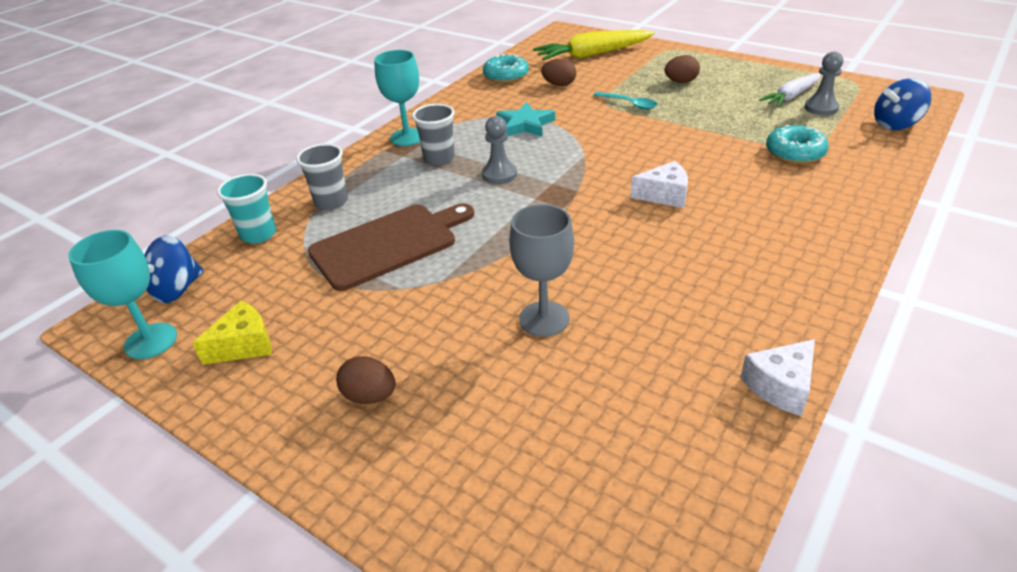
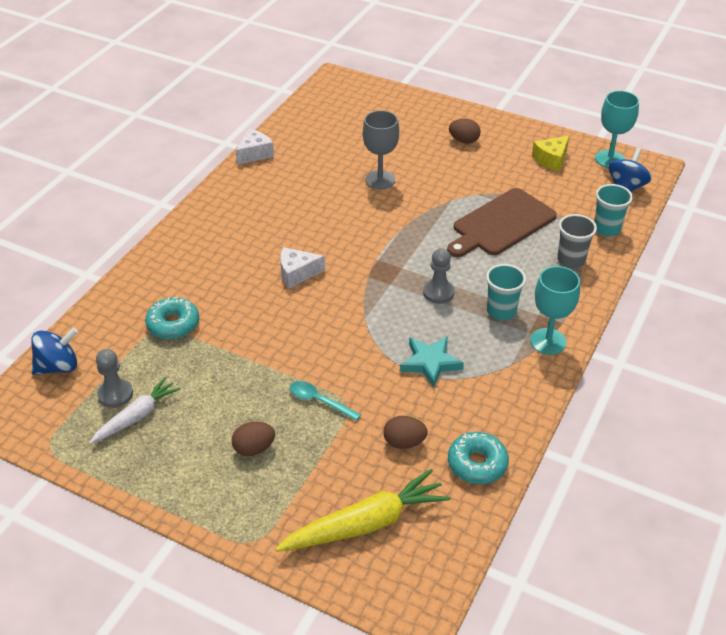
camera: 170 degrees right, 5 degrees up
(439, 158) = (501, 311): grey cup -> turquoise cup

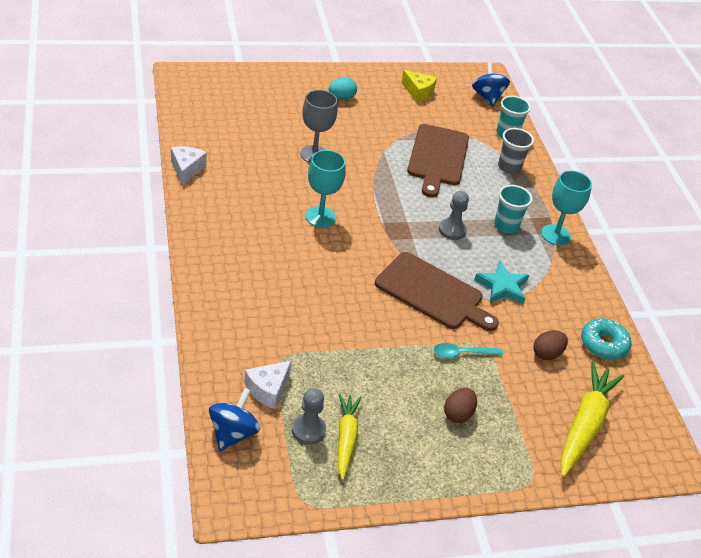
camera: 45 degrees left, 0 degrees up
(136, 417) = (346, 439): white carrot -> yellow carrot
(173, 324) = (288, 348): turquoise donut -> none
(297, 273) = (336, 260): white cheese -> white cheese (268, 389)
(353, 338) = (432, 293): none -> brown cutting board
(464, 140) = (341, 98): brown egg -> turquoise egg
(551, 159) = (418, 92): yellow cheese -> yellow cheese turned 60 degrees counterclockwise
(609, 159) = (455, 78): turquoise goblet -> turquoise goblet (320, 217)

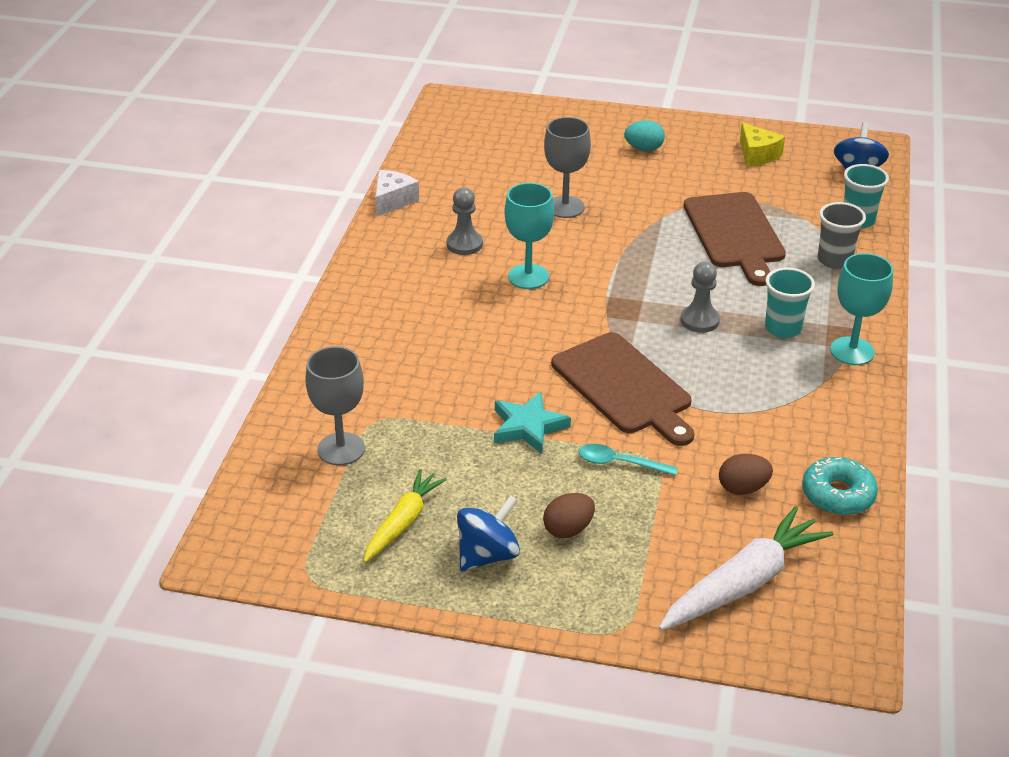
camera: 30 degrees right, 5 degrees down
(233, 433) = (270, 485): blue spinning top -> blue spinning top (487, 555)
(268, 389) = (341, 449): white cheese -> grey goblet
(308, 430) = (362, 502): grey pawn -> grey pawn (464, 244)
(437, 157) = (735, 234): brown cutting board -> brown cutting board turned 45 degrees counterclockwise
(502, 286) = (729, 398): turquoise star -> turquoise star (528, 426)
(584, 425) = (743, 583): yellow carrot -> white carrot

